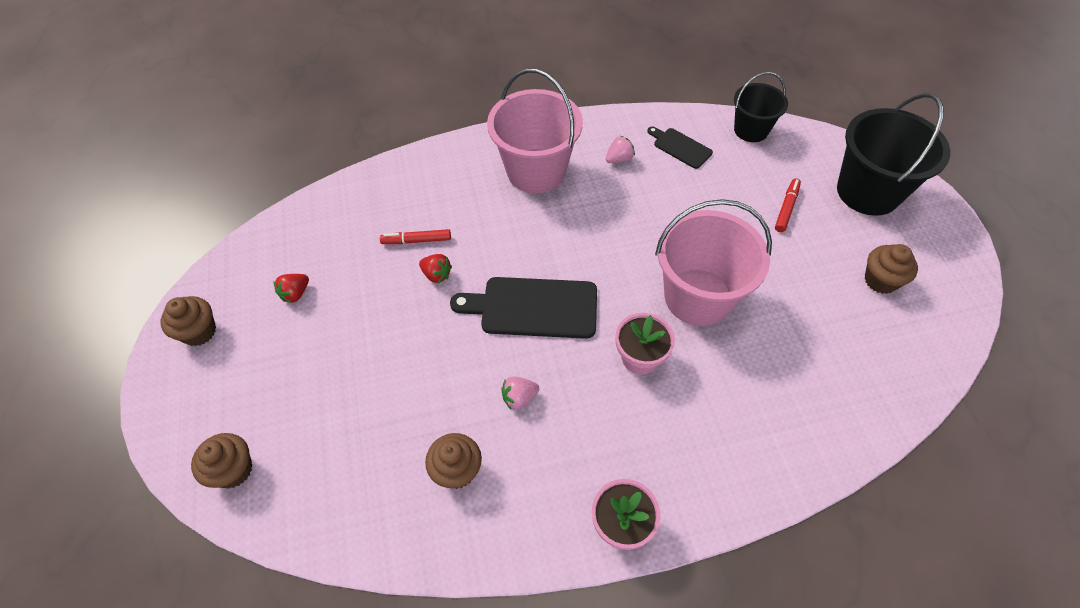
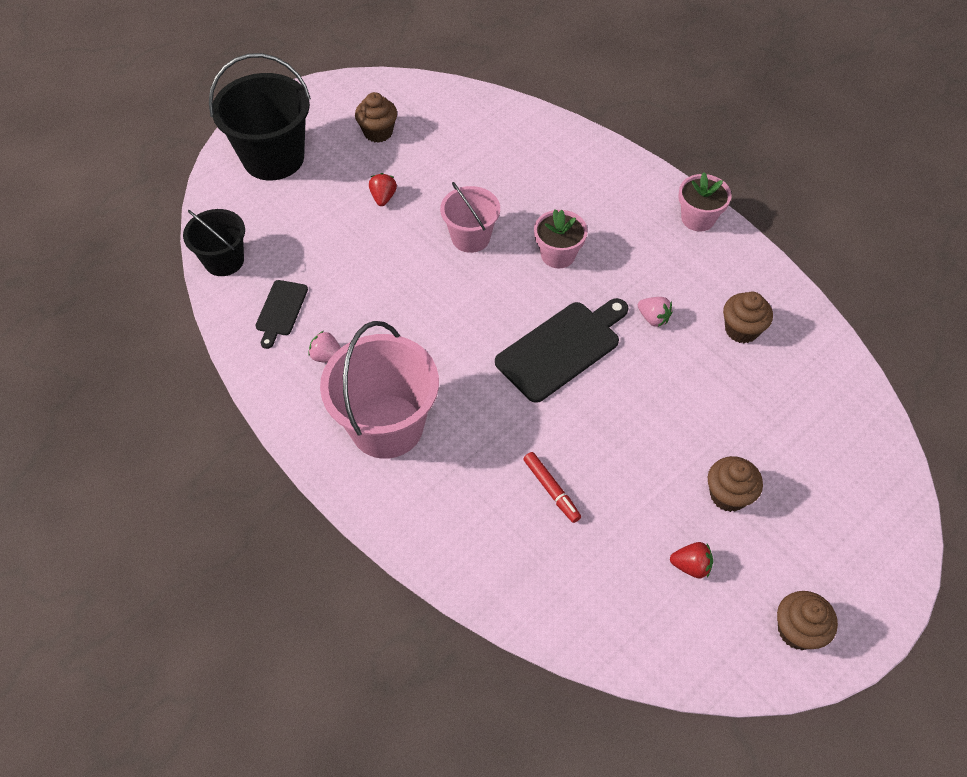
camera: 120 degrees left, 0 degrees up
(233, 470) = (874, 489): brown cupcake -> brown cupcake (728, 495)
(436, 275) = (579, 446): red strawberry -> red strawberry (383, 197)
(533, 308) = (561, 348): black cutting board -> black cutting board turned 105 degrees counterclockwise
(698, 297) = (470, 237): pink bucket -> pink bucket, size x0.60
(786, 208) = (326, 207): red marker -> none

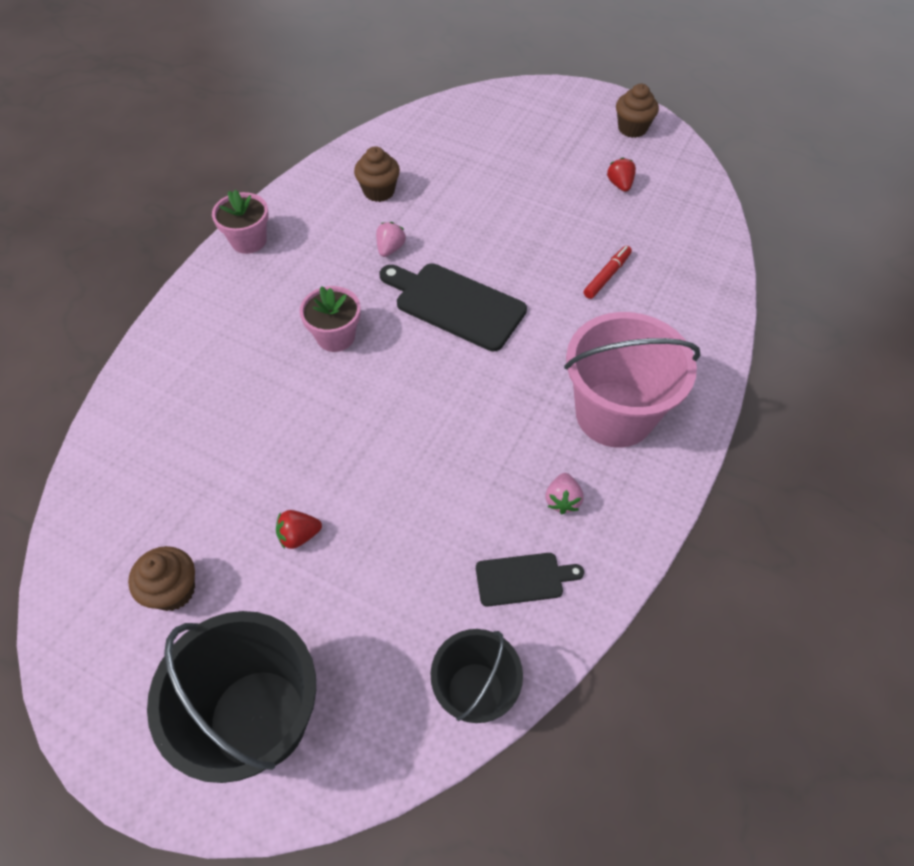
camera: 110 degrees left, 0 degrees up
(470, 237) = (337, 421): pink bucket -> none
(728, 495) = (548, 175): brown cupcake -> none

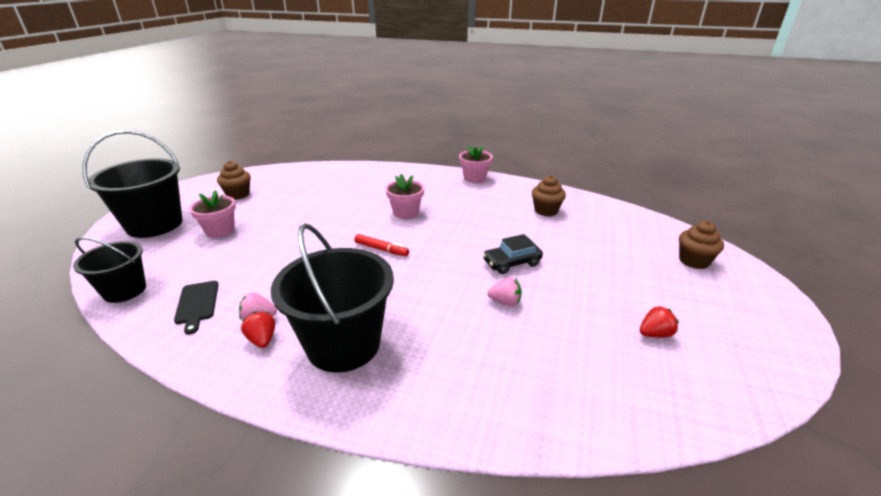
camera: 80 degrees right, 25 degrees down
(299, 536) = (259, 220): red strawberry -> red strawberry (262, 340)
(318, 593) = (220, 231): none -> pink flower pot
(390, 249) = (491, 221): pink strawberry -> pink strawberry (505, 302)
(455, 305) = (447, 252): black cutting board -> none
(492, 251) = (511, 263): none -> black car
(607, 276) = (513, 331): red marker -> red marker (381, 249)
(614, 414) = (343, 344): pink bucket -> black bucket
(632, 128) = (761, 340): brown cupcake -> brown cupcake (693, 261)

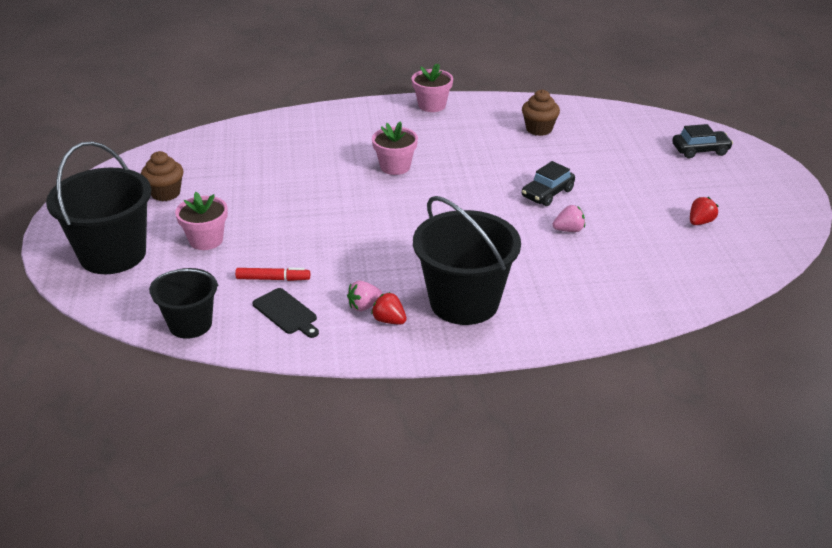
camera: 25 degrees left, 5 degrees up
(381, 249) = (410, 213): red marker -> red marker (273, 279)
(693, 261) = (700, 150): brown cupcake -> black car

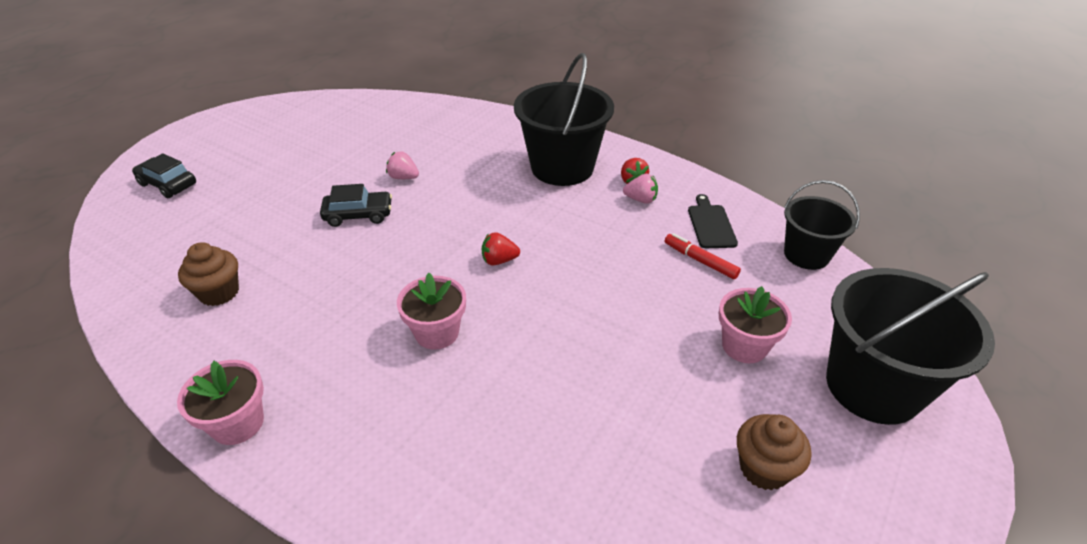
camera: 140 degrees left, 5 degrees up
(700, 222) = (310, 137): red strawberry -> red strawberry (499, 260)

